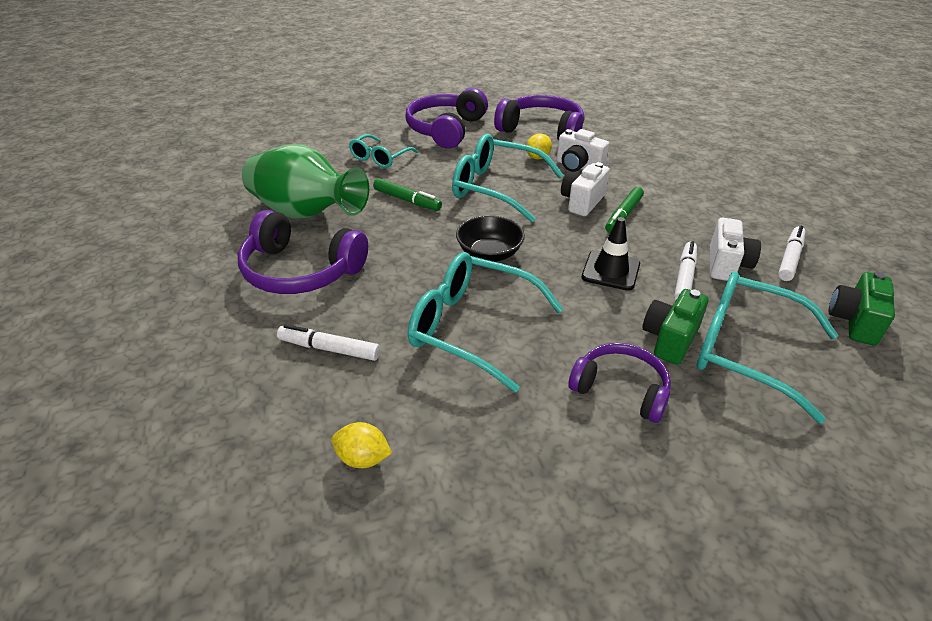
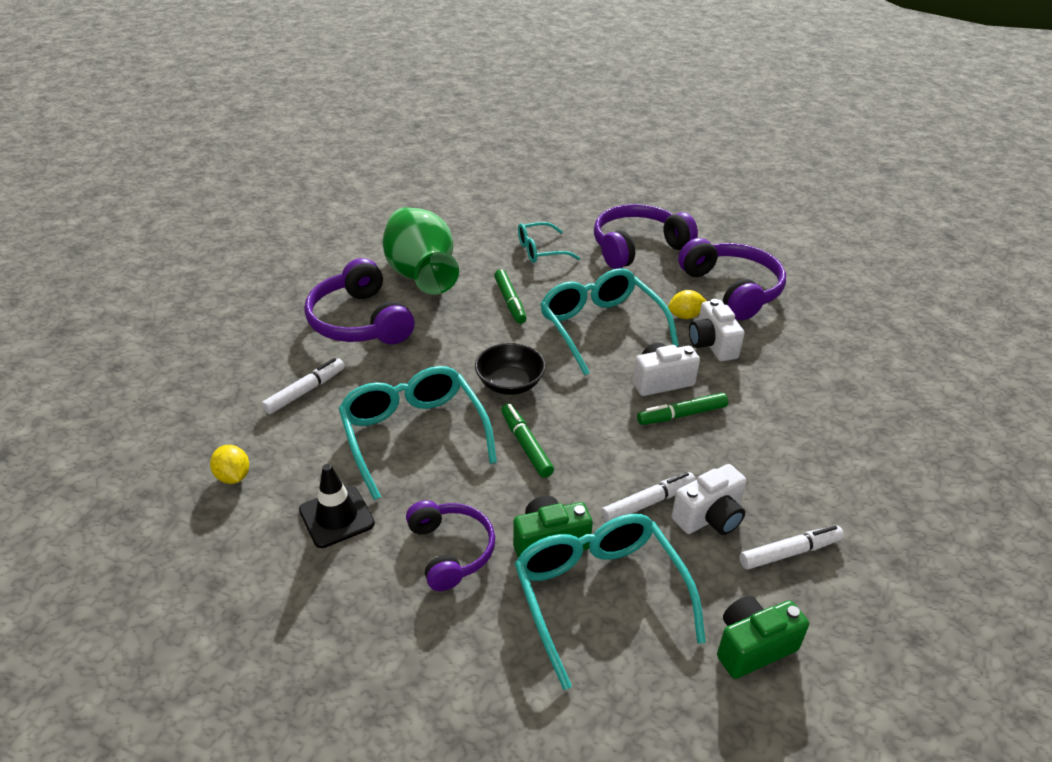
camera: 40 degrees right, 0 degrees up
(329, 349) = (305, 391): white marker -> white marker turned 75 degrees clockwise
(561, 287) = (526, 445): none -> green marker
(610, 271) = (589, 457): black traffic cone -> black traffic cone (336, 517)

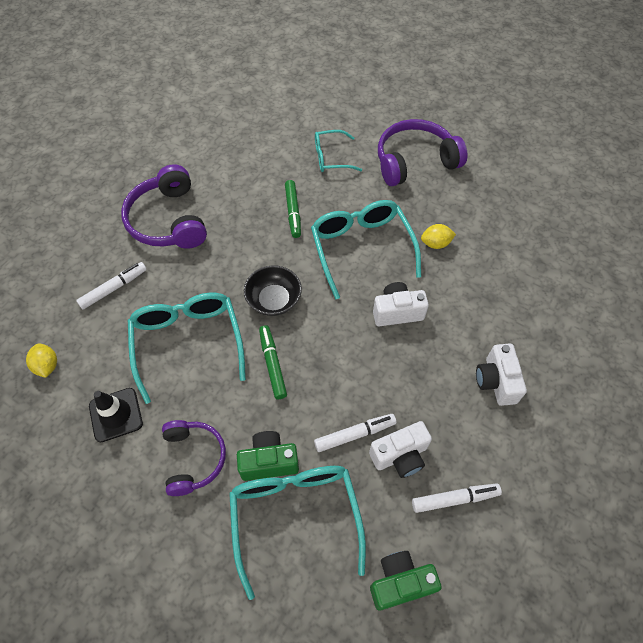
camera: 10 degrees right, 20 degrees up
(421, 275) = (227, 175): green vase -> none
(681, 415) = (405, 349): green marker -> none
(712, 345) = (450, 278): white camera -> white camera (496, 381)
(732, 289) = (484, 218): purple headphones -> none

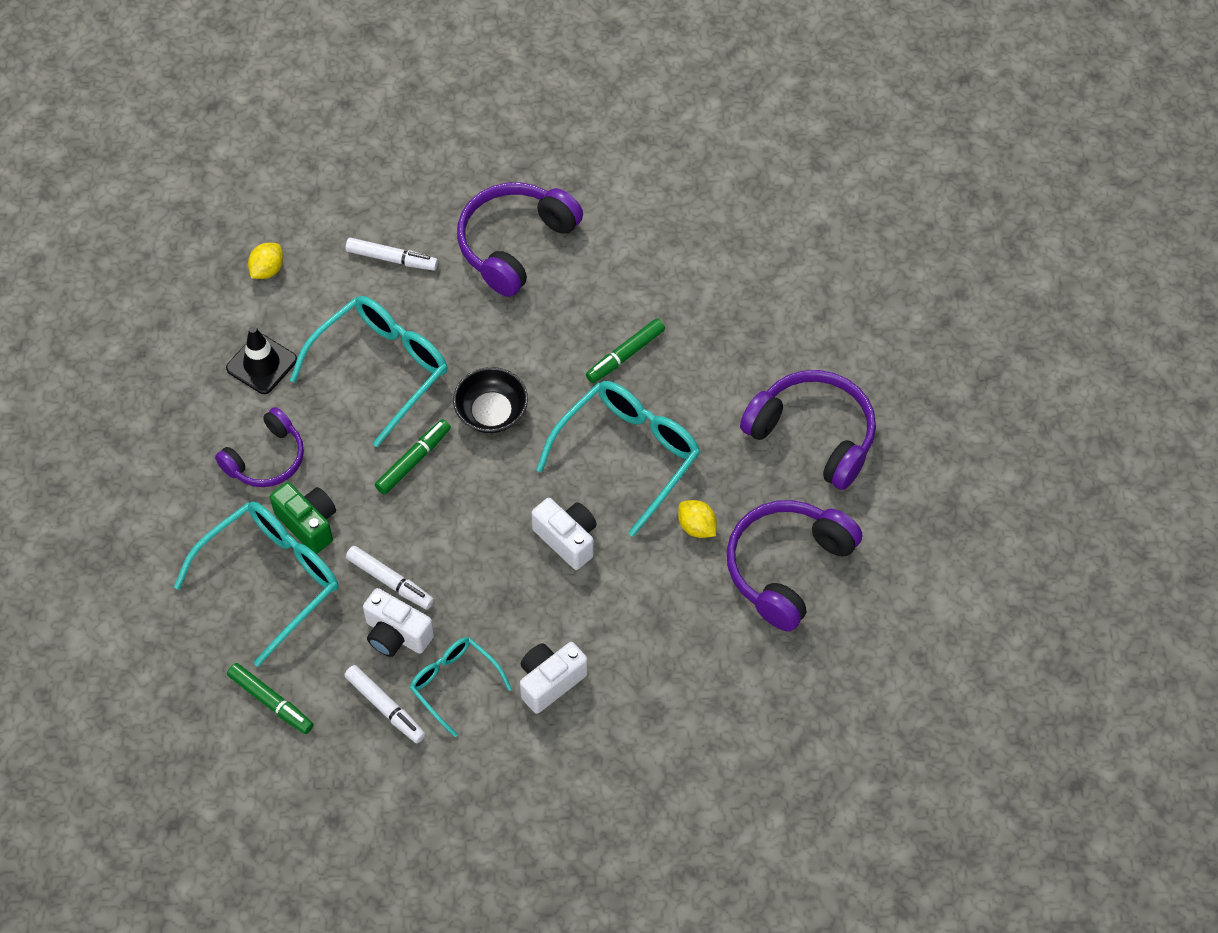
camera: 55 degrees right, 0 degrees up
(331, 157) = (743, 342): turquoise glasses -> turquoise glasses (454, 683)
(400, 582) = (271, 702): green camera -> green marker
(492, 218) = (787, 568): none -> purple headphones

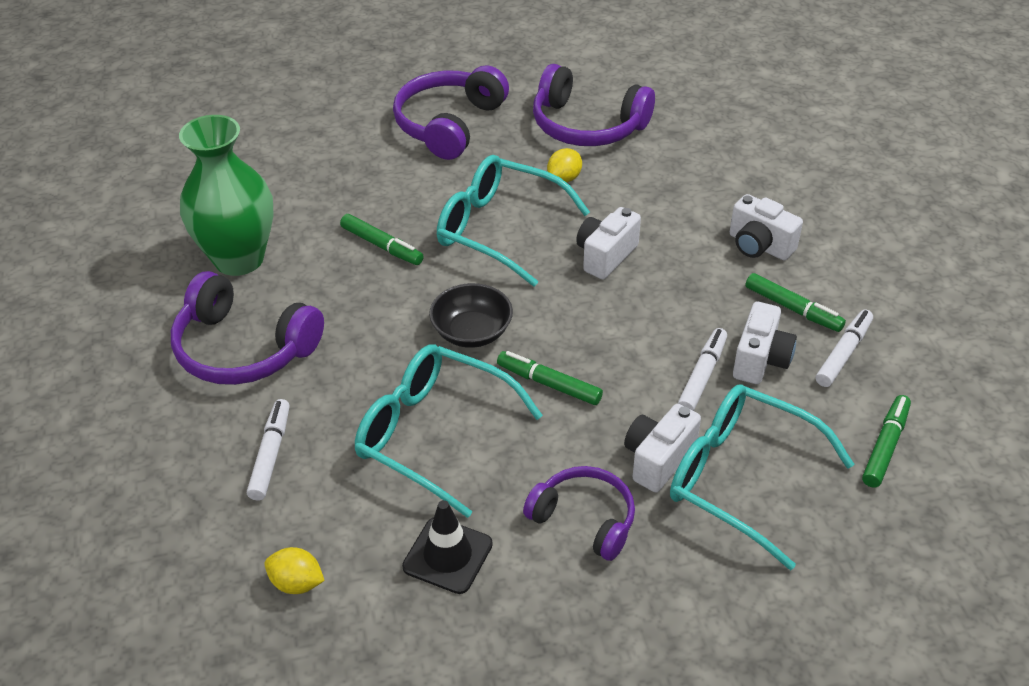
camera: 100 degrees left, 15 degrees down
(308, 524) = (658, 459): green camera -> white camera
(454, 683) = (793, 309): turquoise glasses -> green marker
(632, 243) = (239, 259): none -> green vase

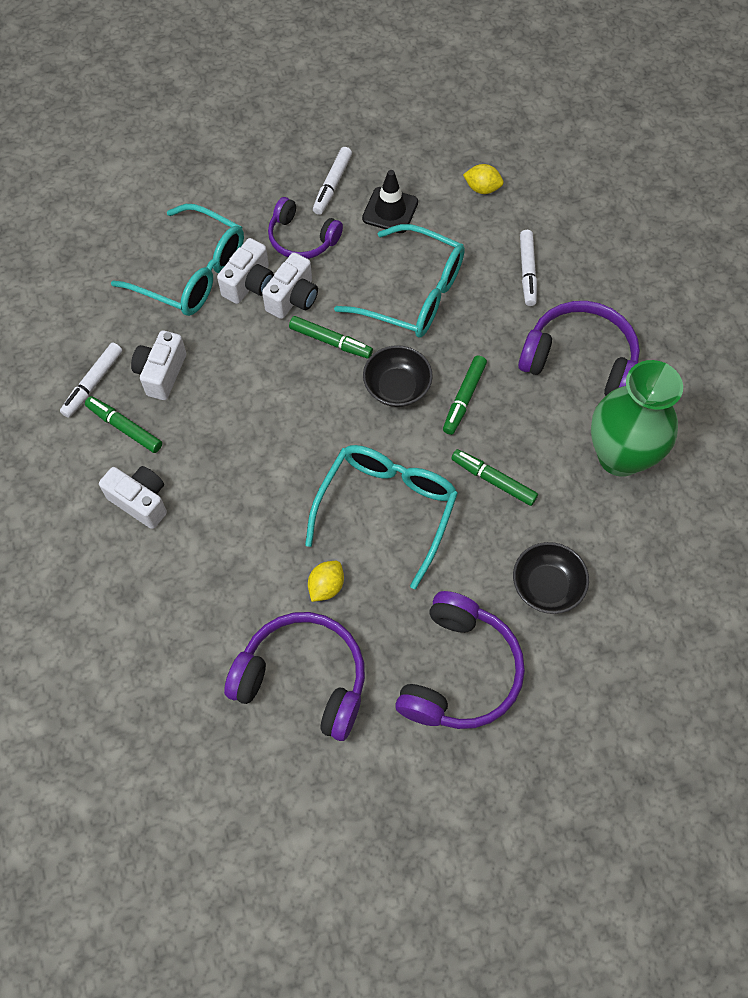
camera: 175 degrees right, 20 degrees up
(353, 170) = (547, 586): none -> black bowl
(498, 229) = (387, 509): turquoise glasses -> turquoise glasses turned 90 degrees counterclockwise
(605, 256) = (285, 480): white camera -> white camera (293, 298)
(702, 376) = (210, 356): white marker -> white marker (332, 185)
(885, 446) = (83, 303): green marker -> green marker (464, 398)

